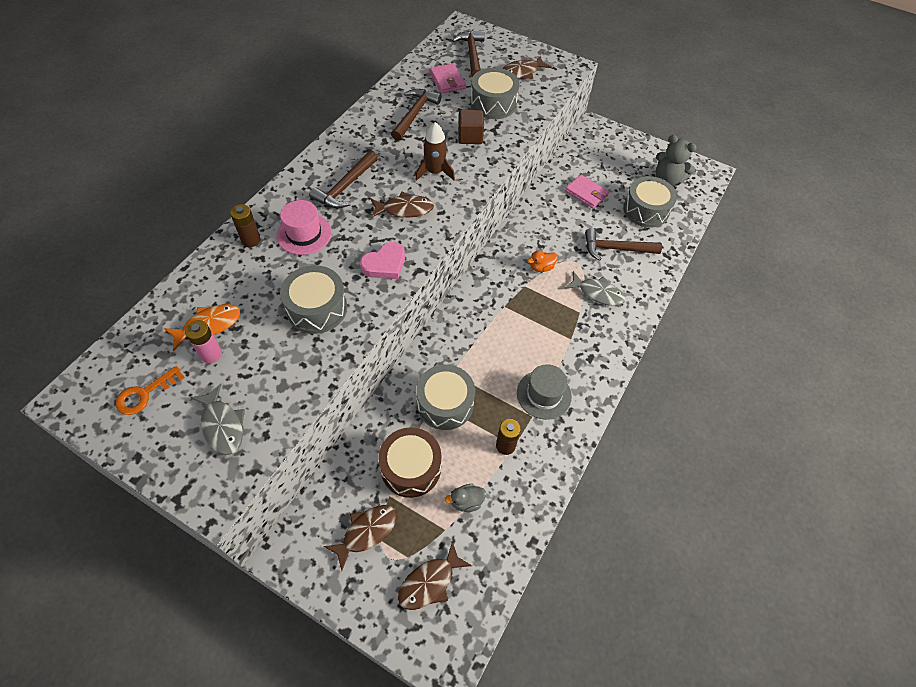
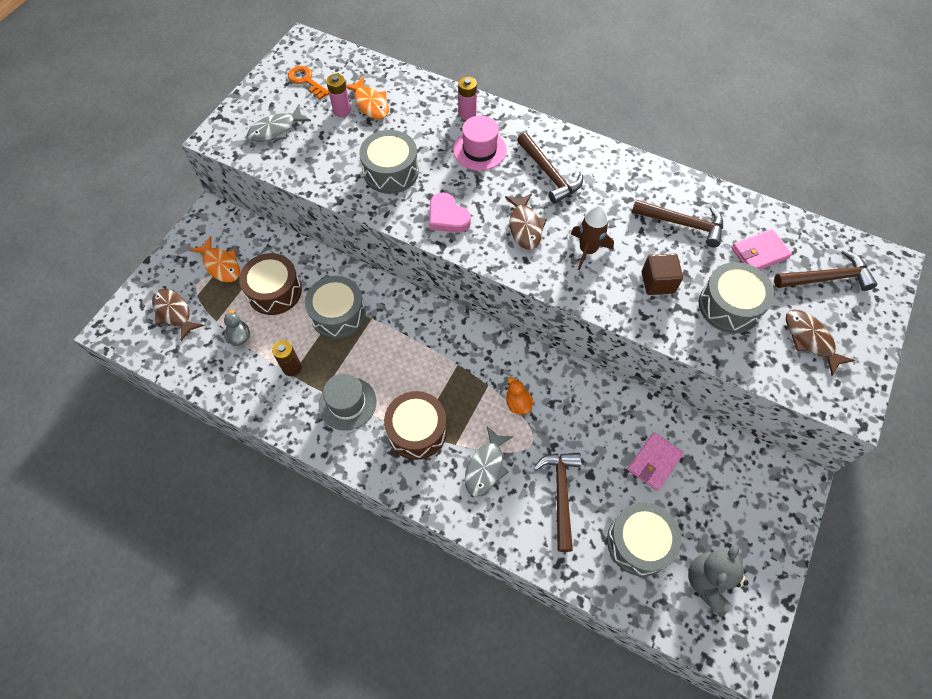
camera: 90 degrees right, 5 degrees up
(251, 240) = (467, 114): brown battery -> pink battery
(345, 187) = (549, 174): brown hammer -> brown hammer turned 150 degrees counterclockwise
(366, 532) = (221, 265): brown fish -> orange fish
(569, 339) = (417, 431): none -> brown drum

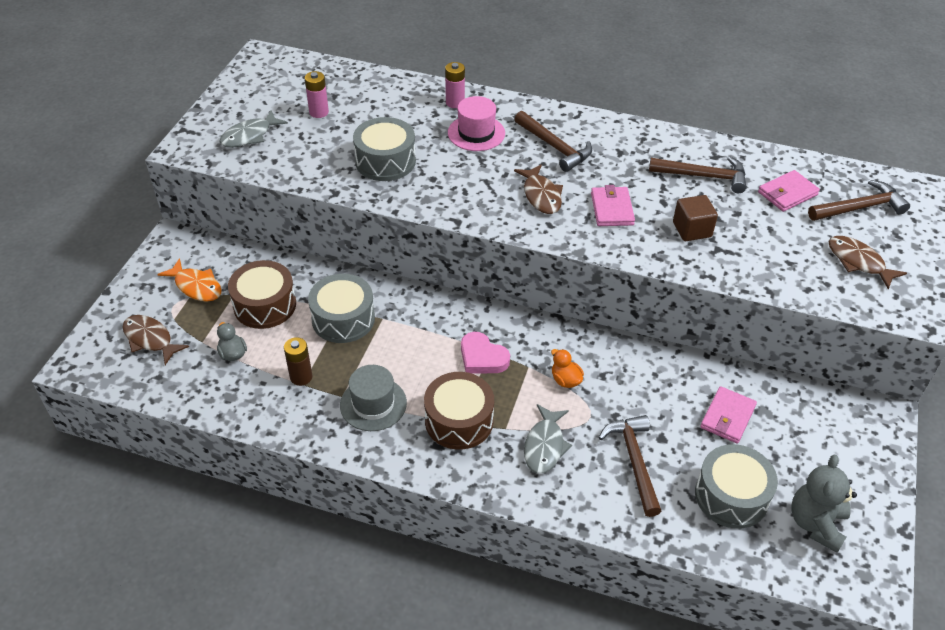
camera: 10 degrees left, 15 degrees down
(306, 81) = (273, 89): orange key -> none
(370, 104) = (348, 103): orange fish -> none
(447, 217) = (456, 195): pink heart -> pink heart (482, 357)
(587, 250) = (612, 209): brown rocket -> pink wallet
(729, 306) = (770, 242): grey drum -> none

